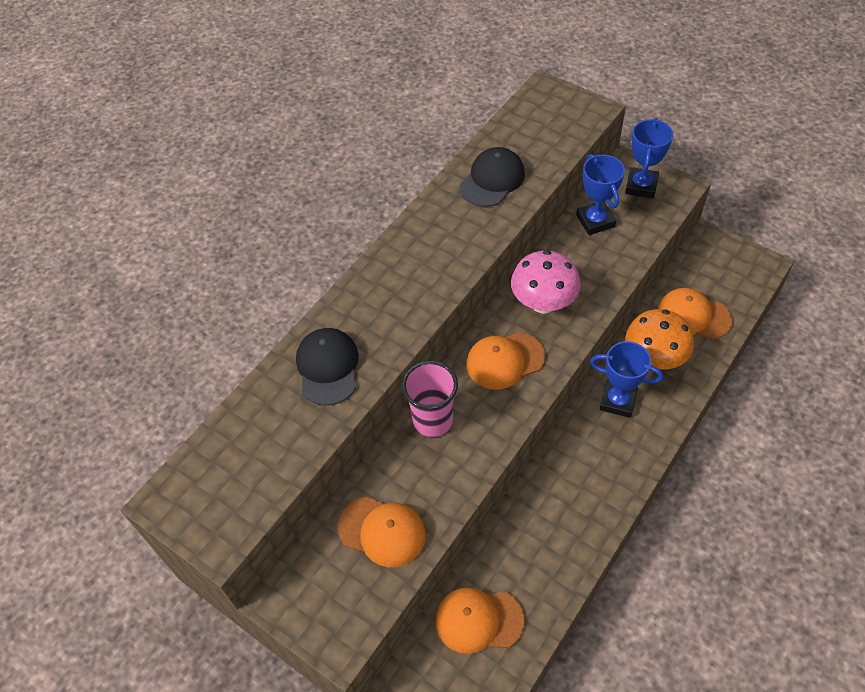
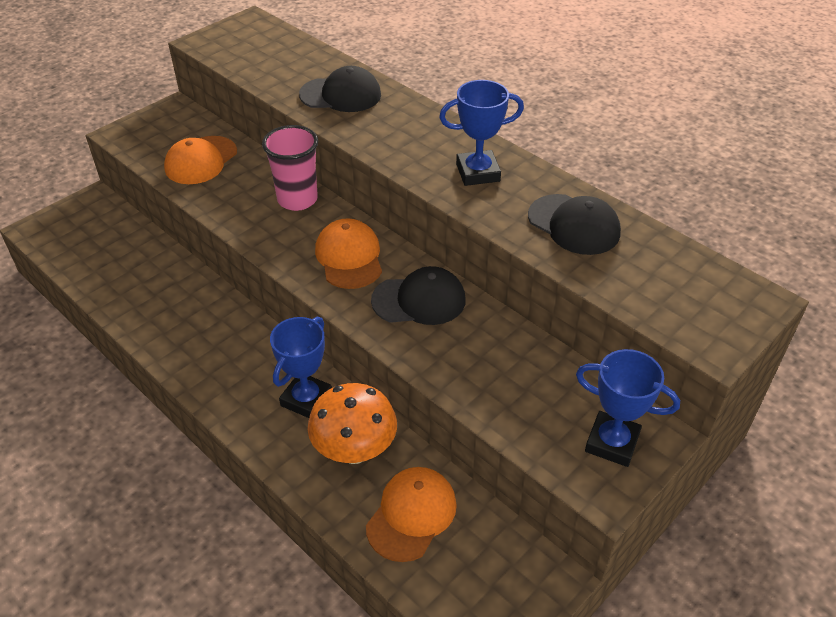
camera: 95 degrees right, 10 degrees down
(478, 620) = (124, 253): orange cap -> none
(543, 303) = (419, 300): pink mushroom -> black cap
(595, 221) = (546, 375): blue trophy -> blue trophy (478, 173)

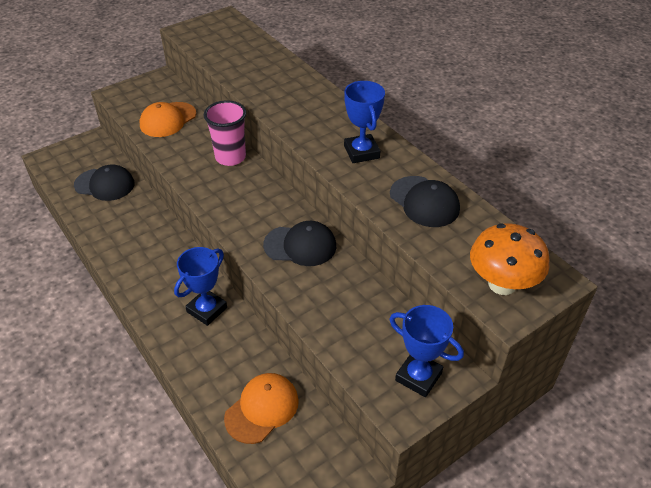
camera: 10 degrees right, 0 degrees up
(341, 95) = (275, 81): black cap -> black cap (105, 184)
(349, 257) = (257, 206): orange cap -> none
(354, 450) = (232, 353): orange mushroom -> orange mushroom (502, 284)
(478, 173) = (361, 152): blue trophy -> blue trophy turned 75 degrees clockwise

